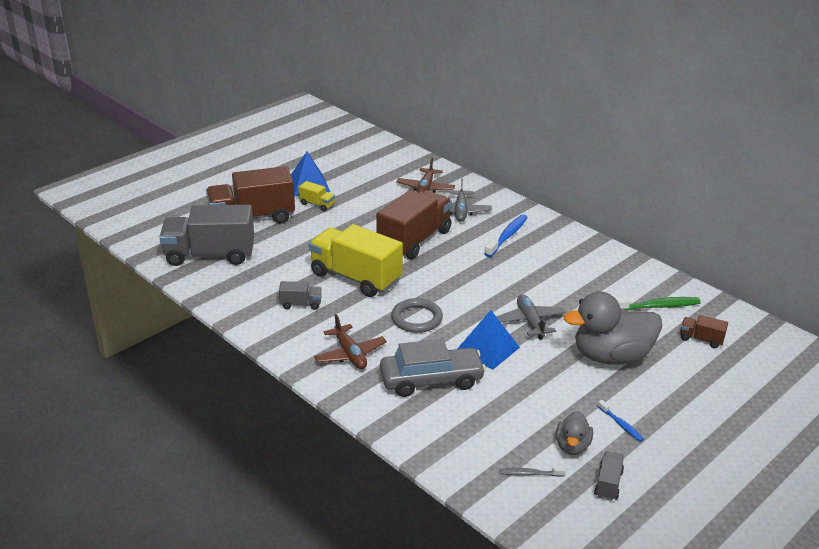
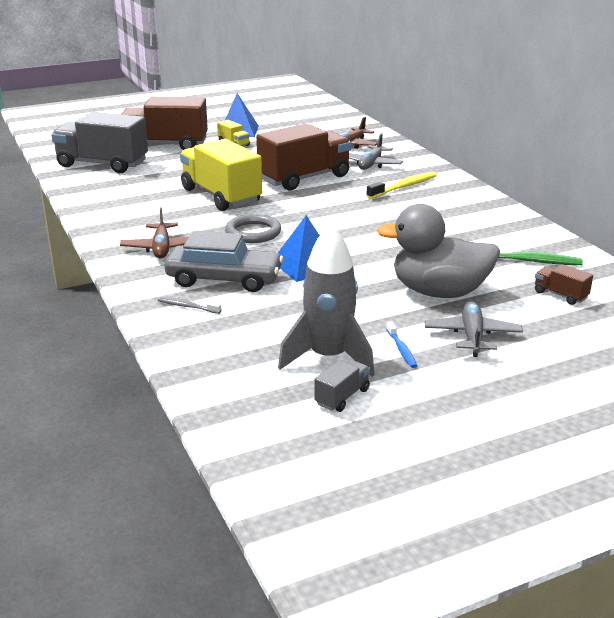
camera: 20 degrees right, 5 degrees down
(301, 304) = (150, 207): grey truck -> none
(507, 236) = (404, 187): blue toothbrush -> yellow toothbrush
(529, 474) = (259, 371): grey toothbrush -> grey toothbrush (187, 306)
(530, 322) = (371, 252): grey plane -> grey plane (472, 336)
(572, 446) = (328, 357): grey duck -> grey rocket

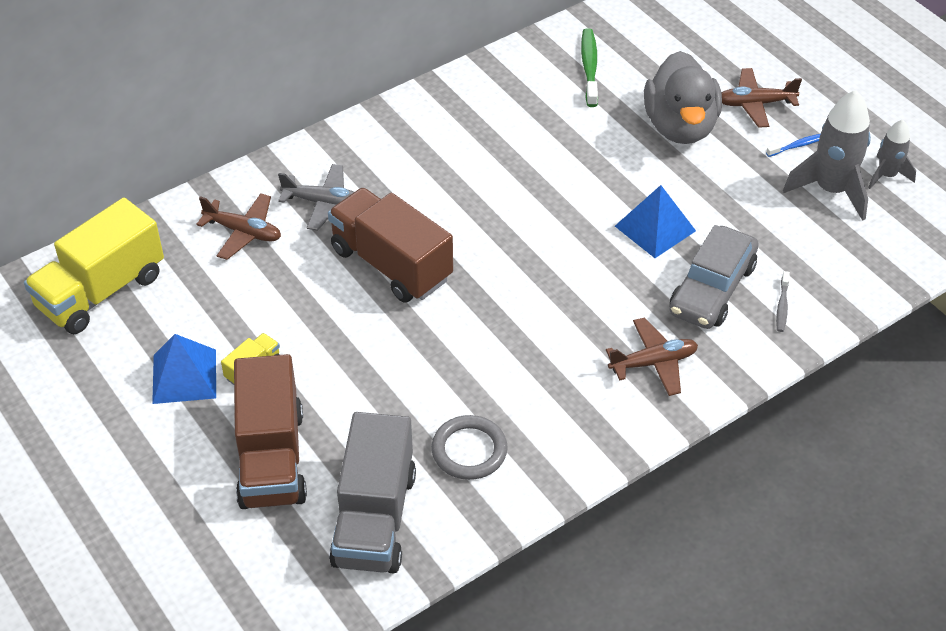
camera: 100 degrees left, 20 degrees up
(221, 196) = (475, 340): yellow truck -> yellow truck (101, 291)
(224, 279) = (712, 289): grey car -> grey car turned 150 degrees counterclockwise
(253, 232) = (583, 286): grey ring -> grey ring (469, 450)
(342, 397) = (886, 175): grey truck -> grey rocket
(404, 187) = (403, 166): yellow toothbrush -> none
(472, 336) = (755, 104): grey plane -> brown plane
(560, 295) = (656, 49): brown truck -> none

